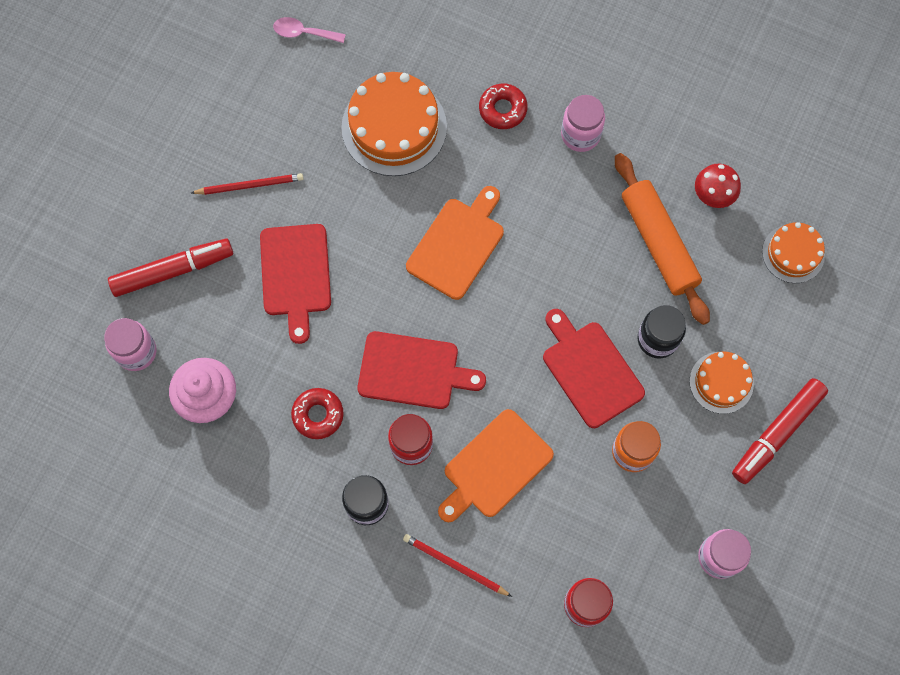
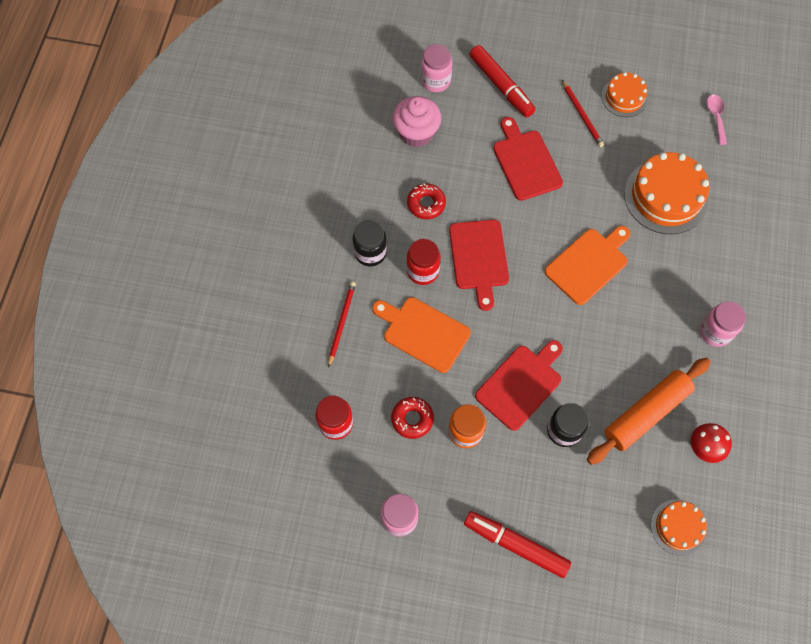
camera: 75 degrees right, 5 degrees down
(296, 275) = (525, 162): red cutting board -> red cutting board turned 90 degrees clockwise
(457, 245) = (588, 264): orange cutting board -> orange cutting board turned 60 degrees counterclockwise
(502, 109) = (712, 269): red donut -> red donut (412, 419)
(721, 382) = (544, 489): orange cake -> orange cake (624, 97)

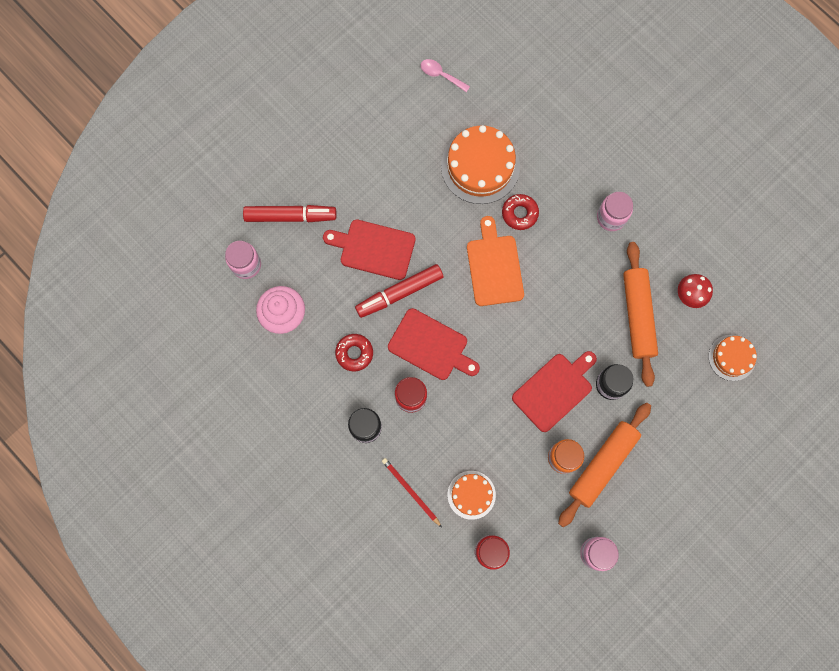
camera: 55 degrees left, 10 degrees up
(412, 419) = (526, 490): red donut -> red donut (519, 213)
(423, 333) = (463, 433): orange cutting board -> none
(485, 471) = (602, 465): none -> orange rolling pin
(515, 545) = (670, 481): red marker -> red marker (399, 293)
(520, 384) = (554, 390): red cutting board -> red cutting board turned 60 degrees clockwise
(582, 115) = (364, 174): red pencil -> none
(624, 97) = (372, 129): orange cake -> orange cake (471, 495)

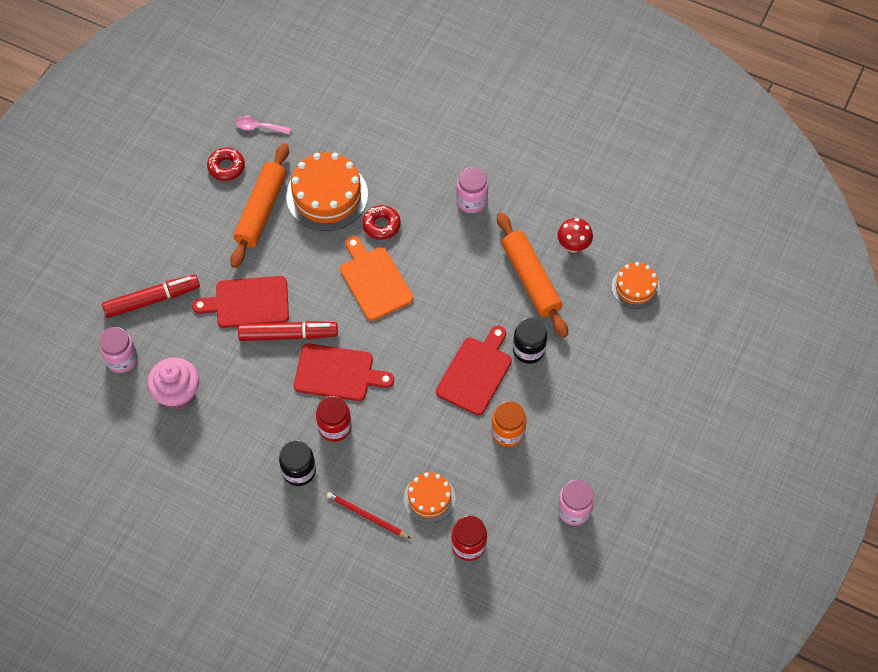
camera: 20 degrees left, 15 degrees down
(354, 353) = (262, 405): red donut -> red donut (226, 167)
(399, 293) = (288, 335): red marker -> red marker turned 135 degrees counterclockwise
(602, 465) = (549, 425): orange rolling pin -> orange rolling pin (261, 210)

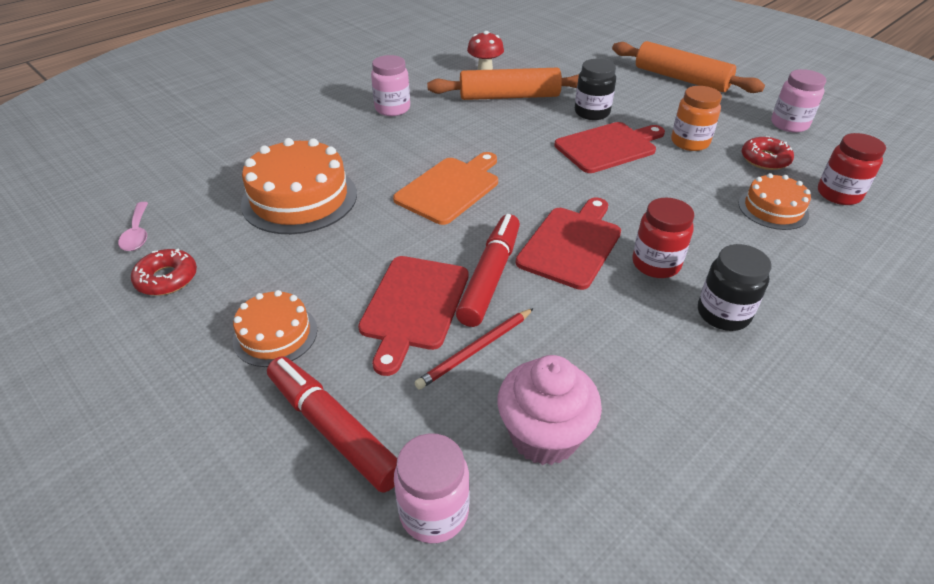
camera: 70 degrees left, 20 degrees down
(152, 300) = (333, 429): red marker -> red marker turned 45 degrees counterclockwise
(258, 127) = (137, 233): pink spoon -> pink spoon turned 45 degrees counterclockwise
(261, 210) = (271, 259): orange rolling pin -> orange rolling pin (681, 79)
(366, 516) = (800, 264): red pencil -> red pencil (475, 350)
(374, 281) = (450, 188): orange cutting board -> orange cutting board turned 135 degrees clockwise
(381, 225) = (376, 168): red donut -> red donut (765, 159)
(475, 373) = (608, 147): red cutting board -> red cutting board turned 105 degrees clockwise
(635, 287) = (547, 53): orange cake -> orange cake (275, 334)

